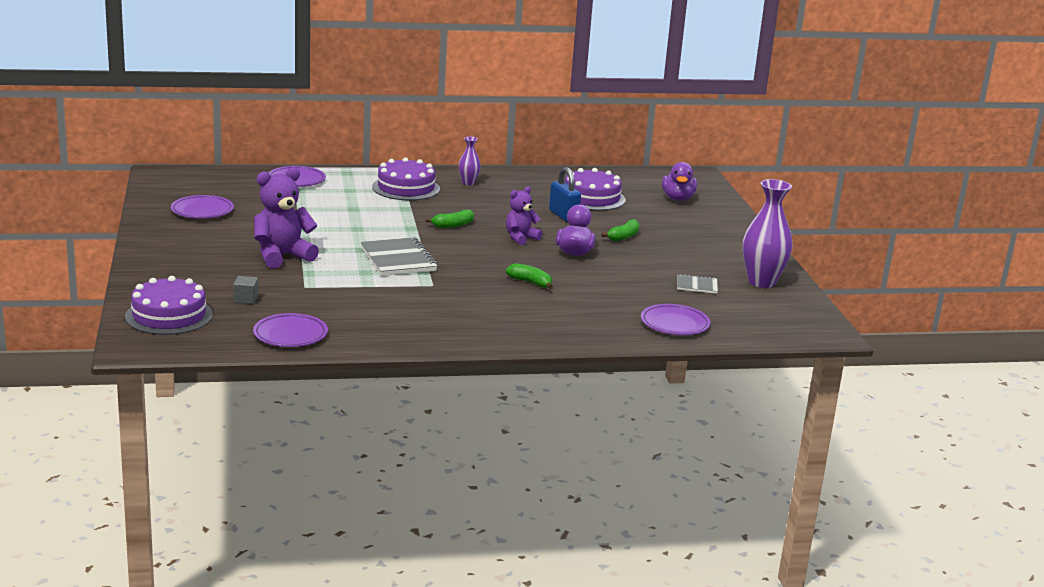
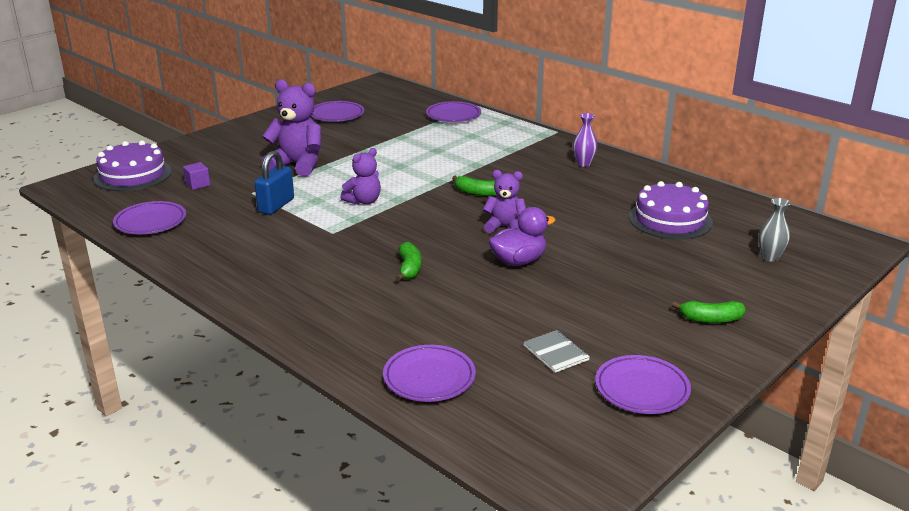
camera: 55 degrees right, 5 degrees up
(246, 299) = (197, 184): grey cube -> purple cube
(398, 259) = (363, 201): grey notebook -> purple teddy bear
(406, 188) = (519, 149): purple cake -> none
(563, 216) = (597, 224): blue padlock -> blue padlock (276, 205)
(623, 237) = (606, 268): green banana -> green banana (711, 319)
(678, 198) = (770, 257): purple duck -> grey vase
(761, 282) = (641, 389): purple vase -> purple plate

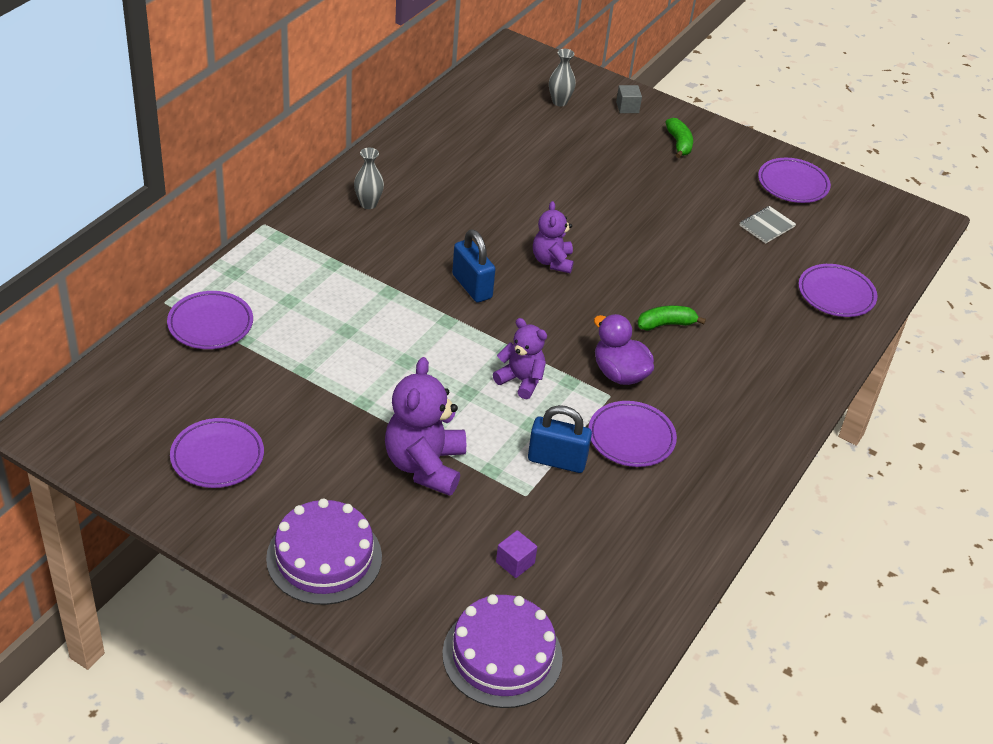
camera: 105 degrees left, 15 degrees up
(150, 222) = (641, 578): purple plate -> purple plate (631, 438)
(477, 193) = (472, 286): green banana -> blue padlock
(518, 261) = (622, 250): purple duck -> purple duck (619, 373)
(583, 164) = (368, 204): purple vase -> grey vase
(670, 219) = (500, 151): purple cake -> purple cake (324, 557)
(775, 296) = (627, 107): none -> grey cube

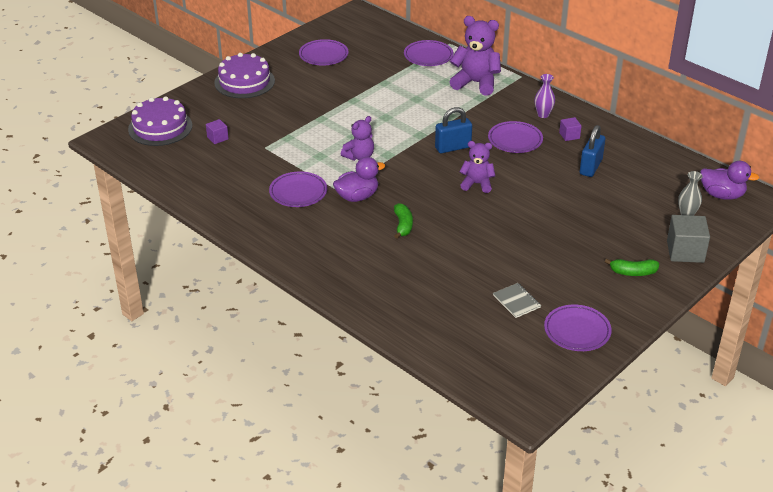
camera: 105 degrees right, 5 degrees down
(368, 204) = (543, 115): grey vase -> purple vase
(416, 182) = (569, 135): none -> purple cube
(425, 465) = (298, 116): purple teddy bear -> purple teddy bear (476, 83)
(513, 76) = (722, 195): none -> purple duck
(557, 461) = (288, 161): blue padlock -> blue padlock (590, 167)
(627, 107) = (685, 251): grey cube -> grey cube, size x1.86
(836, 294) = (425, 322): purple plate -> purple plate (515, 140)

